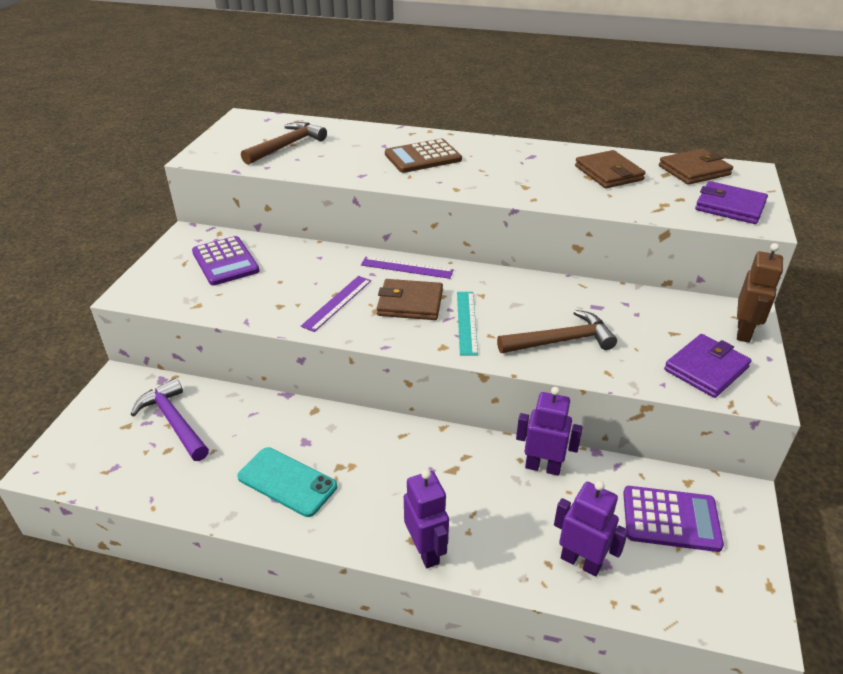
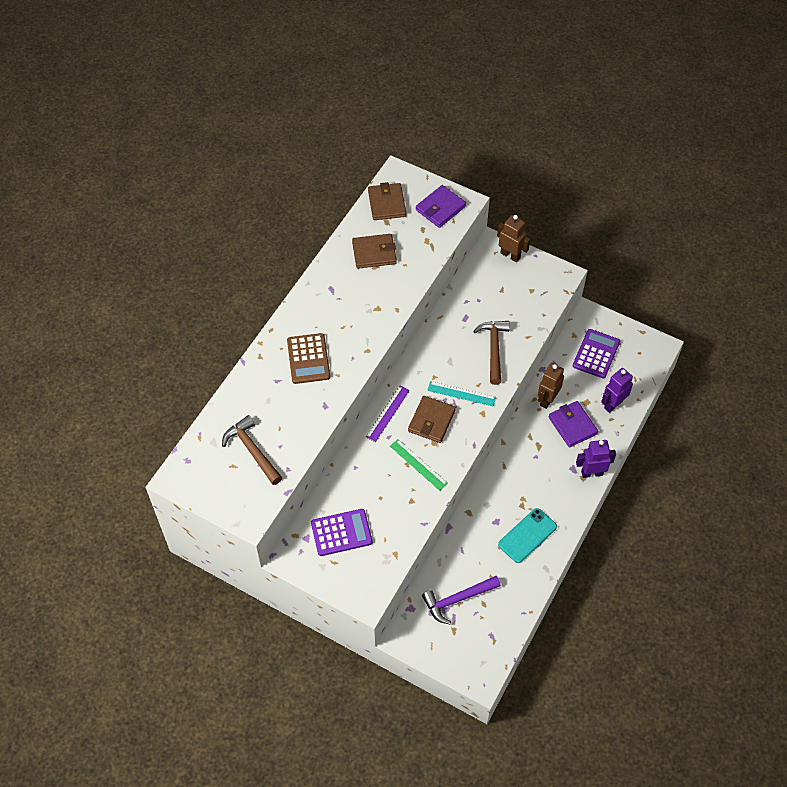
camera: 75 degrees left, 20 degrees up
(337, 303) = (418, 464): purple ruler -> green ruler
(543, 467) = (547, 399): purple robot -> brown robot
(706, 369) = (536, 289): purple wallet -> purple wallet (572, 425)

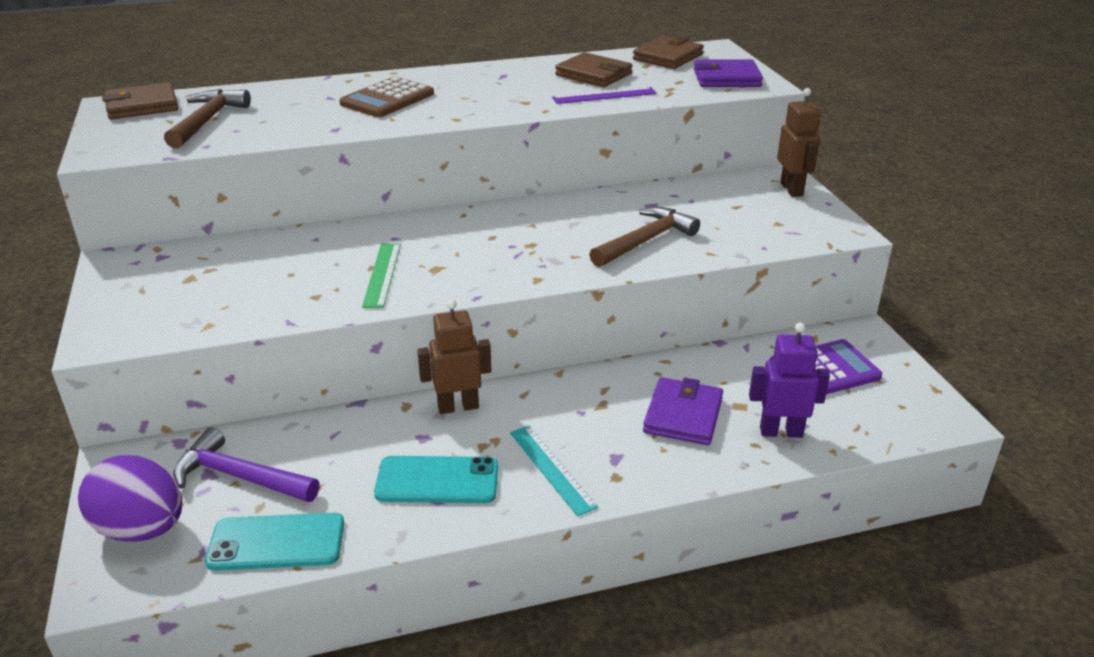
camera: 45 degrees right, 25 degrees down
(341, 532) = (198, 274): purple calculator -> none
(387, 413) = (428, 222): purple ruler -> purple ruler (604, 96)
(431, 421) = (464, 252): brown wallet -> brown wallet (142, 106)
(458, 650) = (141, 529): none -> purple egg
(461, 393) = (540, 252): turquoise ruler -> turquoise ruler (551, 469)
(510, 610) = (276, 542): none -> turquoise phone
(547, 399) = (684, 371): brown robot -> brown robot (458, 406)
(592, 473) = (638, 480): purple robot -> none

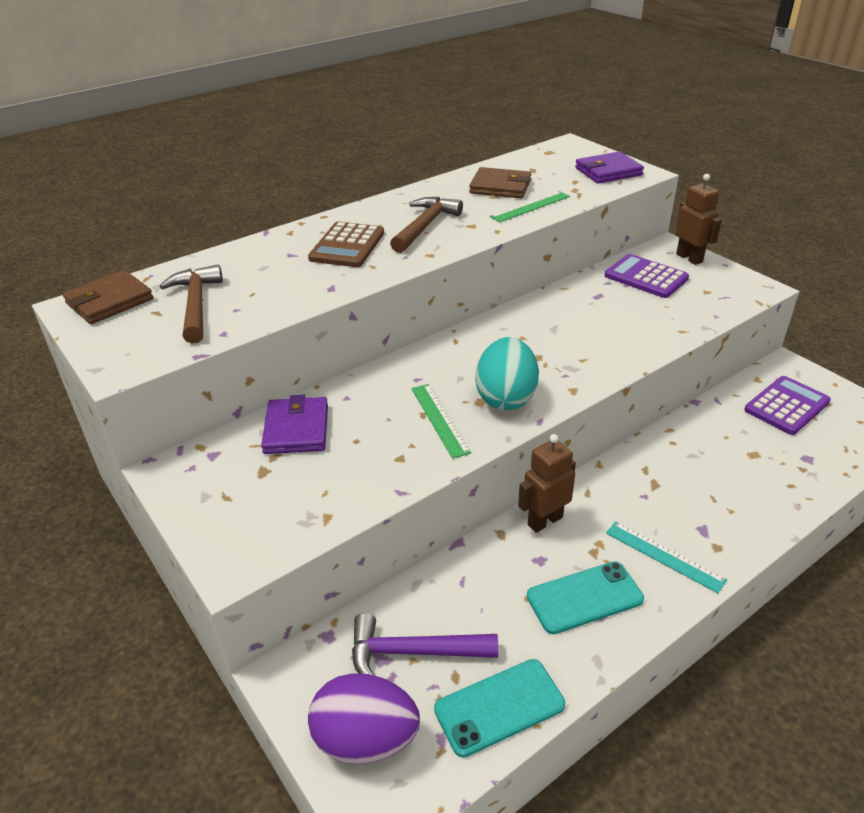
camera: 20 degrees left, 5 degrees up
(463, 271) = (506, 397): none -> turquoise egg
(604, 96) = (530, 206): purple ruler -> green ruler
(645, 241) = (624, 331): brown hammer -> brown hammer (425, 226)
(668, 57) = (542, 159): brown wallet -> none
(683, 415) = (721, 475): purple wallet -> purple wallet (296, 429)
(722, 198) = (646, 277): none -> purple calculator
(781, 432) = (799, 468): purple robot -> none

